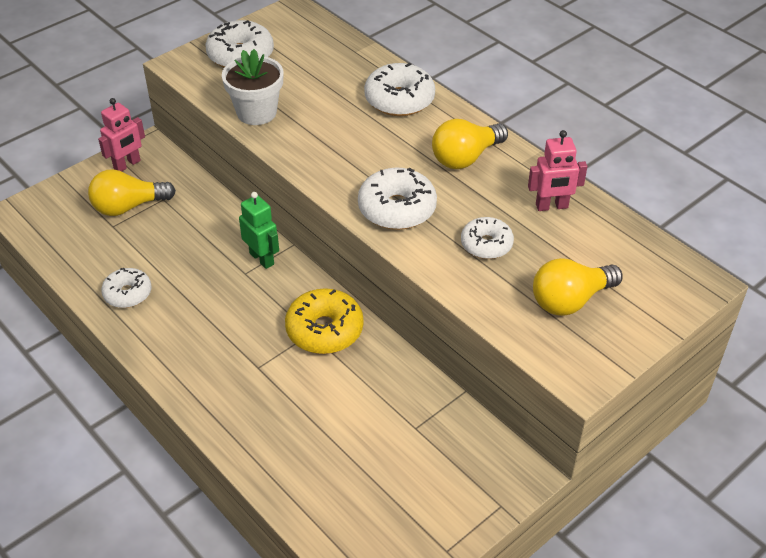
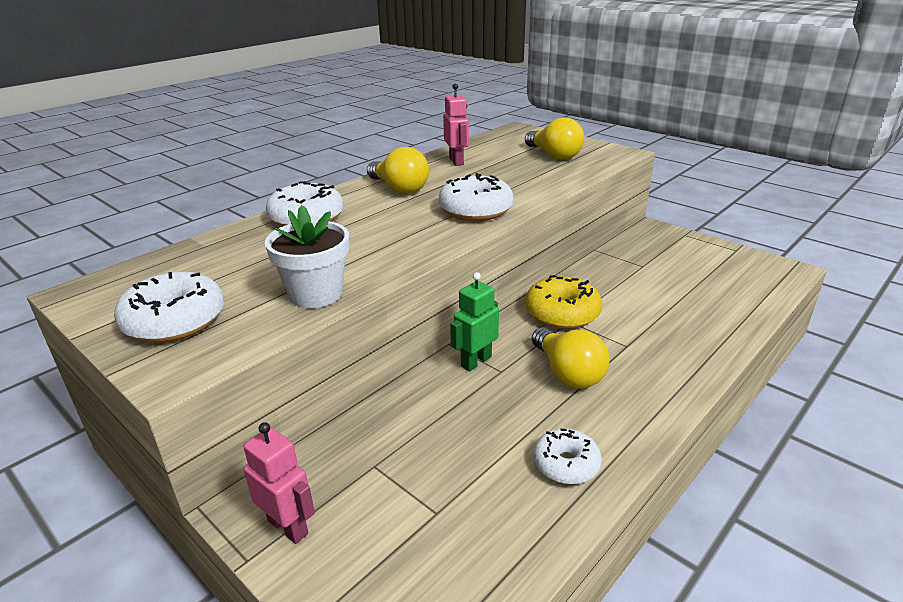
camera: 95 degrees left, 15 degrees down
(128, 207) = (392, 502): yellow light bulb -> yellow light bulb (567, 373)
(486, 244) = (508, 178): white donut -> none

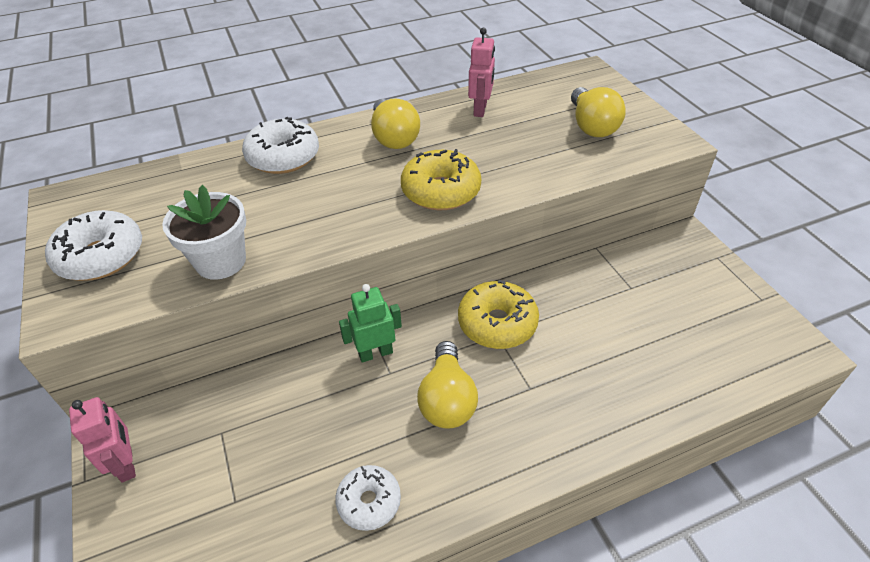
camera: 25 degrees right, 15 degrees up
(475, 210) = (441, 191): white donut -> yellow donut

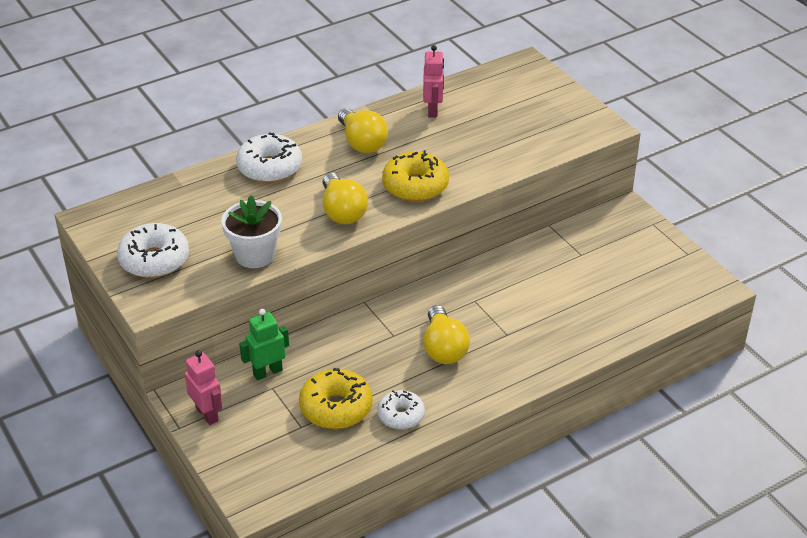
camera: 10 degrees left, 5 degrees down
(375, 353) = (377, 323): green robot -> green robot (267, 372)
(497, 323) = (473, 292): yellow donut -> yellow donut (336, 408)
(591, 126) = (533, 119): yellow light bulb -> yellow light bulb (342, 211)

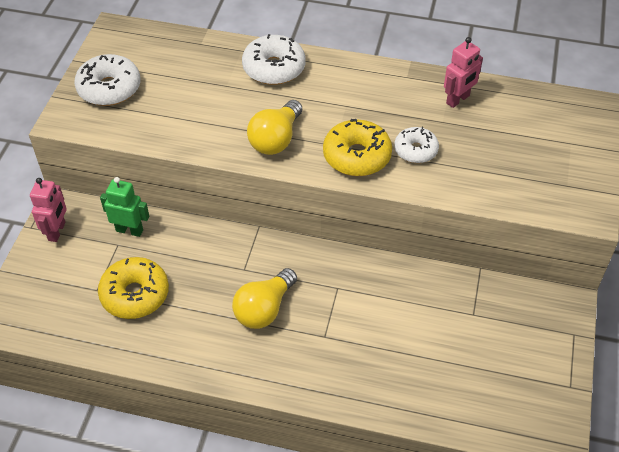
camera: 45 degrees right, 10 degrees up
(255, 255) = (173, 131): white flower pot -> none
(362, 142) = (366, 91): yellow light bulb -> none
(401, 415) = (166, 338): white donut -> white donut (415, 150)

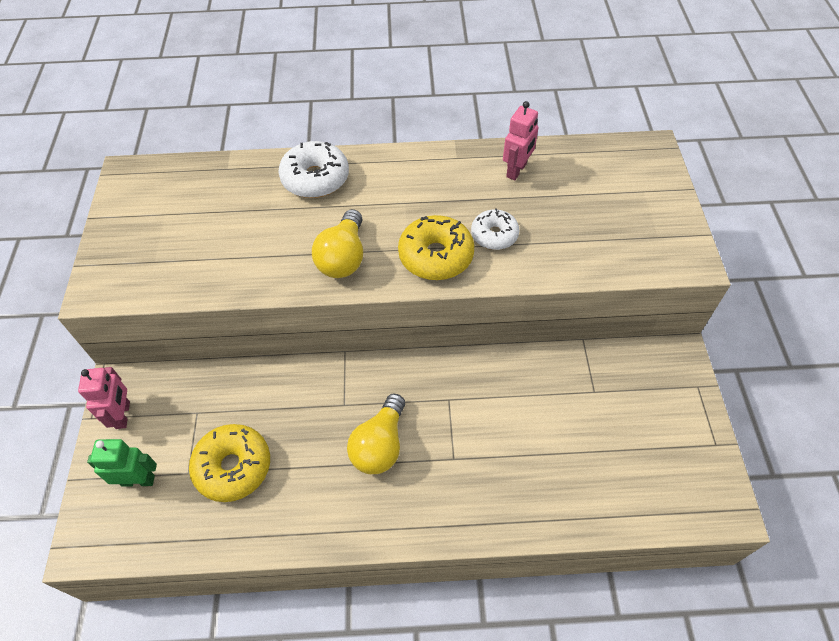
camera: 15 degrees left, 5 degrees up
(109, 88) = (139, 242): white donut -> none
(129, 230) = (205, 392): green robot -> green robot (138, 480)

